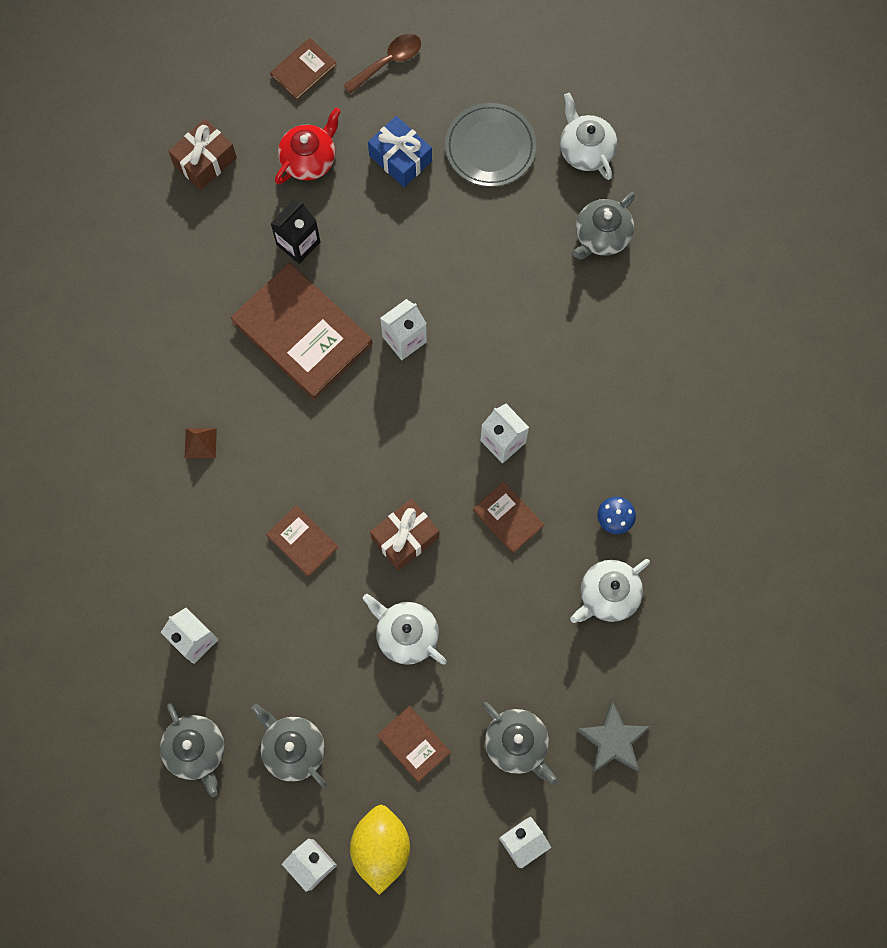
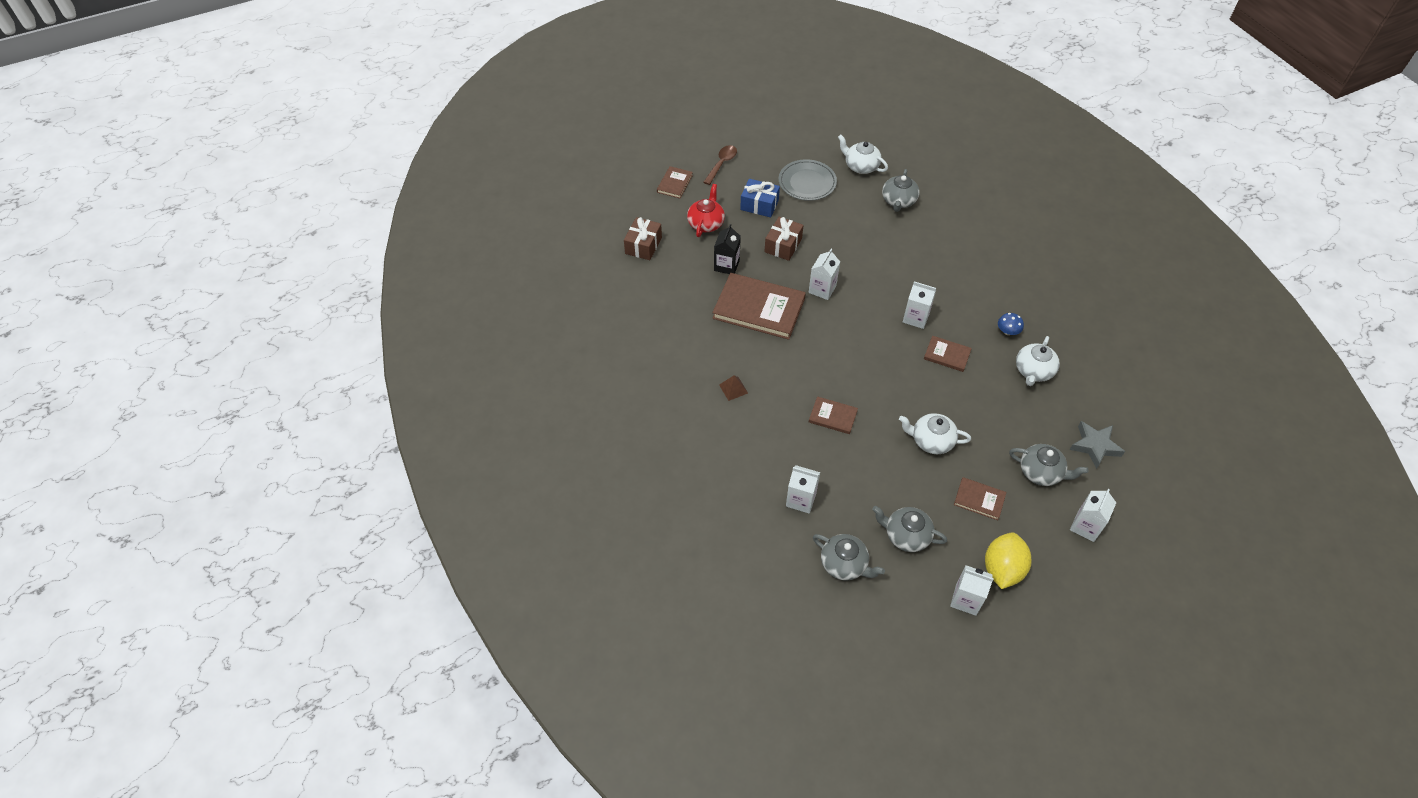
camera: 25 degrees left, 20 degrees down
(381, 848) = (1002, 569): yellow lemon -> yellow lemon turned 45 degrees clockwise
(405, 538) = (894, 389): brown gift -> brown gift (783, 245)

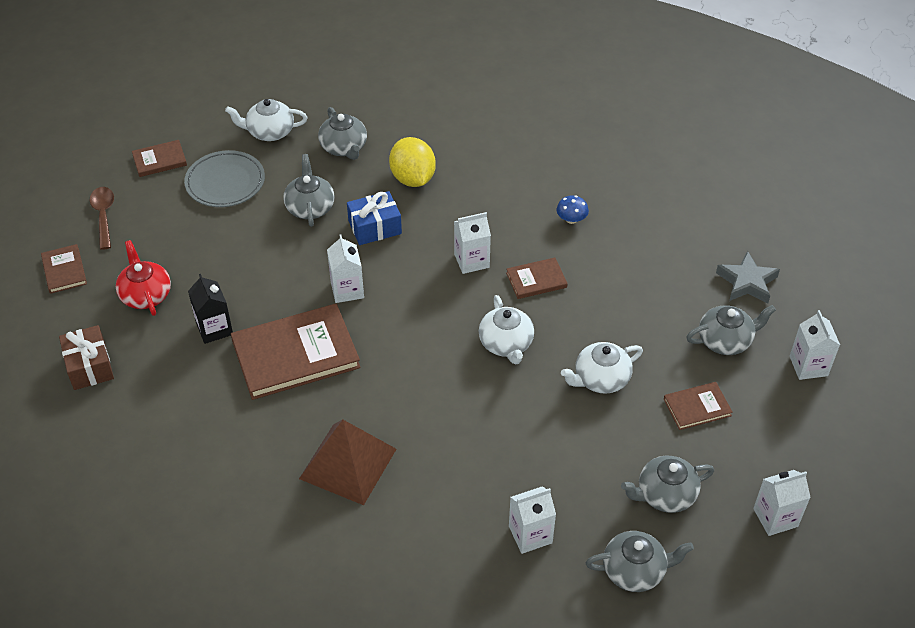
camera: 40 degrees left, 5 degrees down
(733, 389) = (348, 463): brown pyramid -> brown pyramid, size x2.35
(759, 205) = (191, 237): blue gift -> blue gift (375, 227)
(783, 245) = (260, 267): brown gift -> none
(833, 416) = (482, 421): brown book -> brown book (159, 160)
(844, 226) = (310, 207): none -> grey teapot
(1002, 569) = (778, 462): yellow lemon -> yellow lemon (413, 178)
(1033, 371) = (630, 244): white teapot -> white teapot (506, 344)

